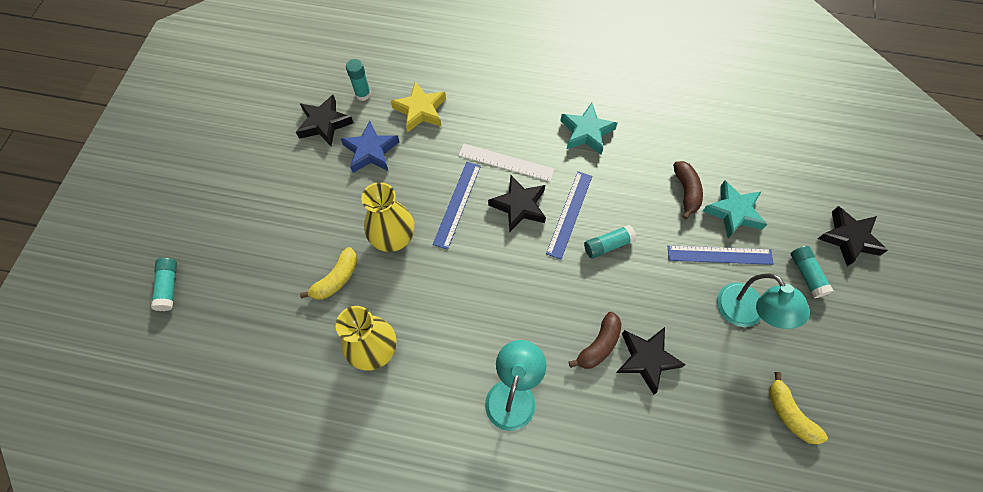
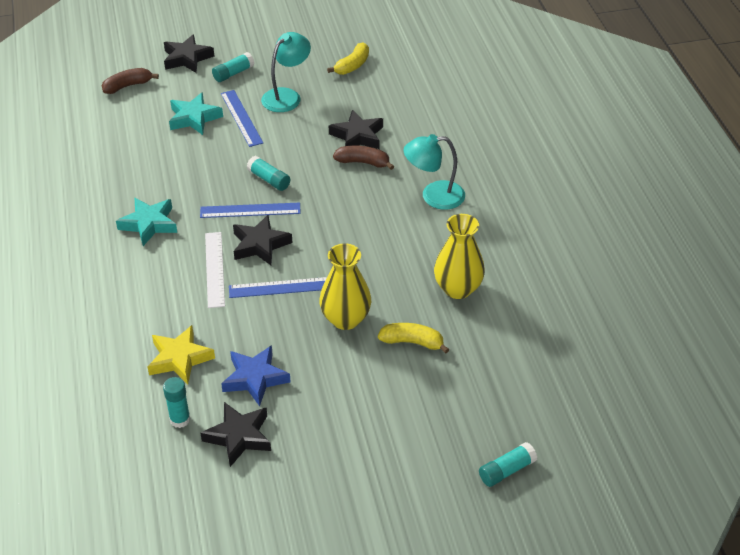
camera: 115 degrees left, 20 degrees down
(686, 192) = (187, 147): brown banana -> brown banana (127, 86)

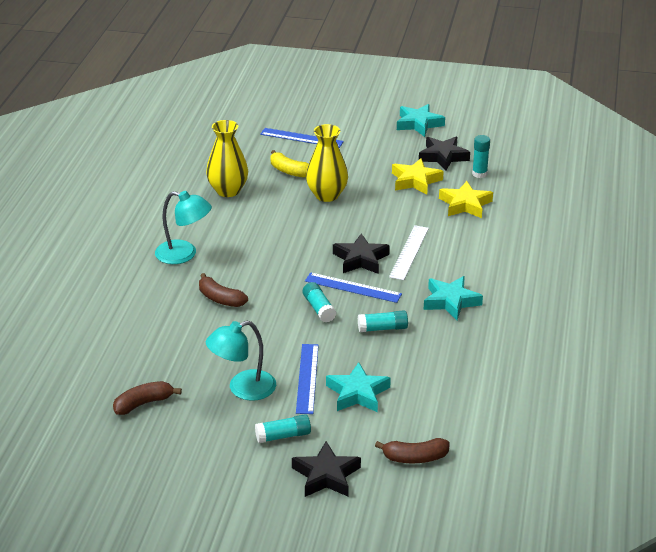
camera: 155 degrees left, 10 degrees down
(255, 378) = (415, 181): blue star -> yellow star
(282, 287) = (361, 226): blue ruler -> blue ruler (301, 138)
(301, 496) = (418, 124): none -> turquoise star
(352, 65) = (143, 403): yellow banana -> brown banana
(357, 136) = (205, 324): black star -> none
(506, 470) = (286, 104): turquoise glue stick -> turquoise glue stick (382, 328)

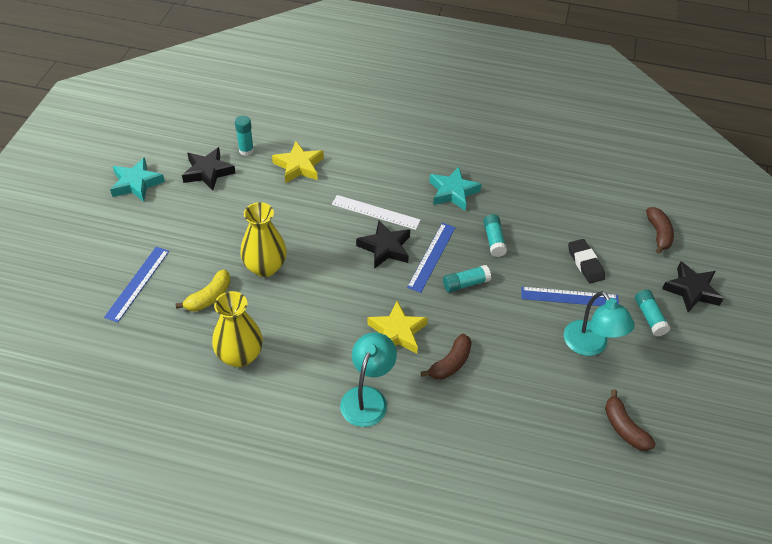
camera: 90 degrees left, 15 degrees up
(357, 393) = (585, 263): turquoise star -> black eraser
(415, 181) = (250, 196): yellow star -> yellow star (397, 332)

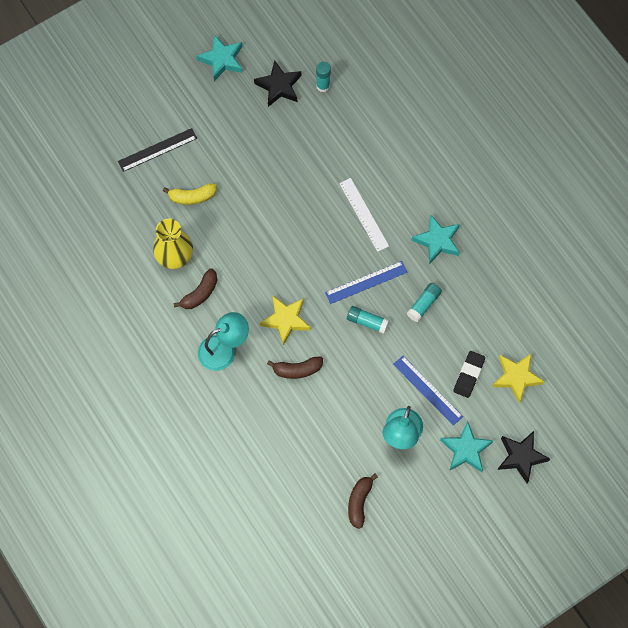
camera: 45 degrees right, 20 degrees up
(137, 283) = (157, 150): blue ruler -> black ruler
(265, 267) = (247, 201): yellow vase -> none
(299, 166) = (348, 130): yellow star -> yellow star (516, 377)
(385, 248) = (341, 249): black star -> none
(649, 317) = (466, 450): turquoise glue stick -> turquoise star
(658, 234) = (552, 397): brown banana -> brown banana (200, 293)

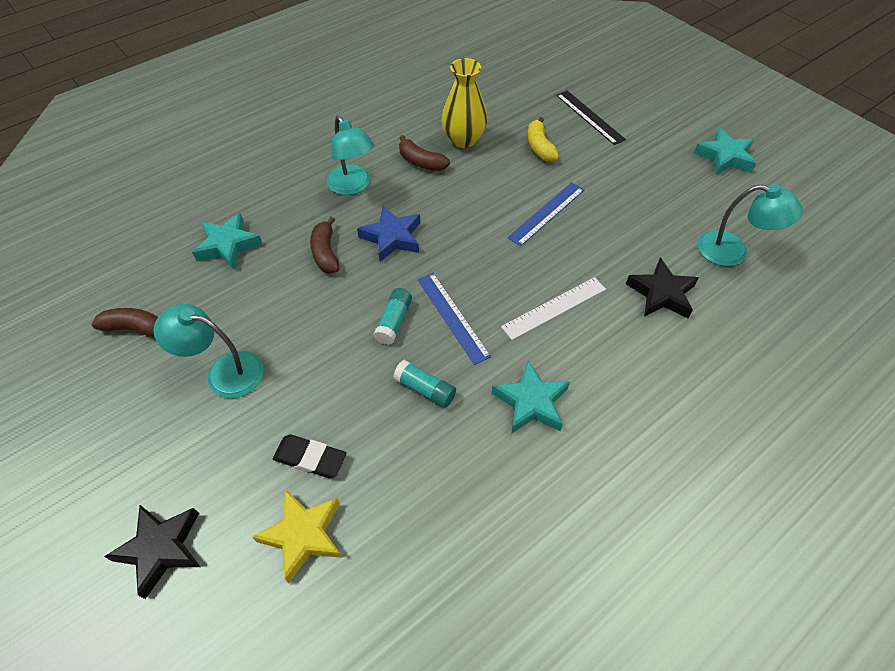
camera: 85 degrees right, 15 degrees down
(279, 86) = (712, 209): black star -> black star (661, 294)
(286, 320) = (392, 237): yellow star -> blue star
(323, 86) = (733, 251): turquoise glue stick -> turquoise lamp
(427, 390) = (289, 402): blue ruler -> blue ruler (546, 213)
(466, 450) = (187, 460): turquoise star -> turquoise star (228, 245)

